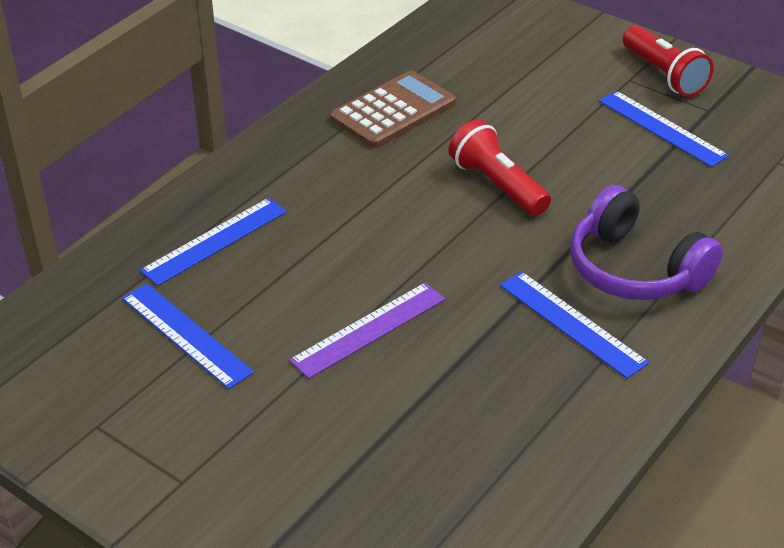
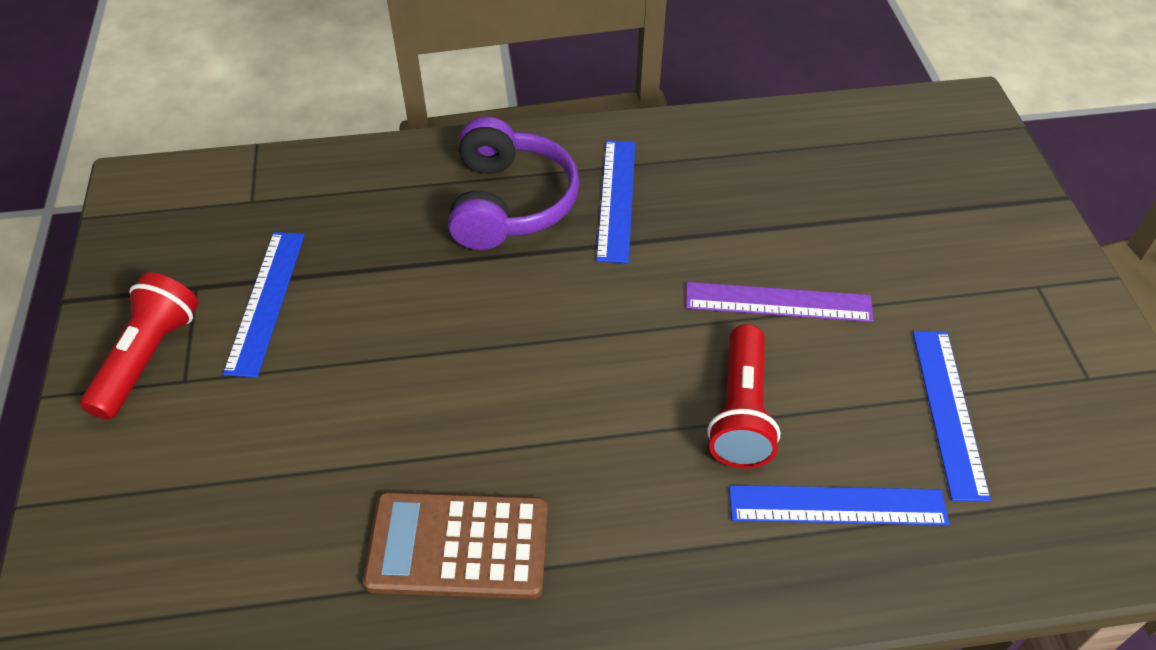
camera: 135 degrees left, 10 degrees up
(497, 185) = (495, 356): red flashlight -> red flashlight (741, 412)

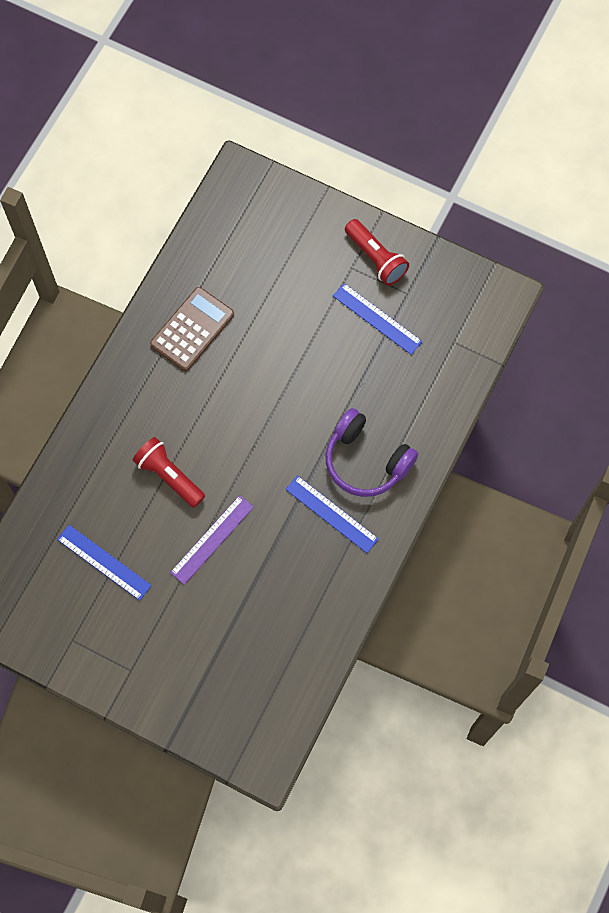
camera: 125 degrees right, 20 degrees up
(837, 505) = (101, 479): blue ruler -> none

